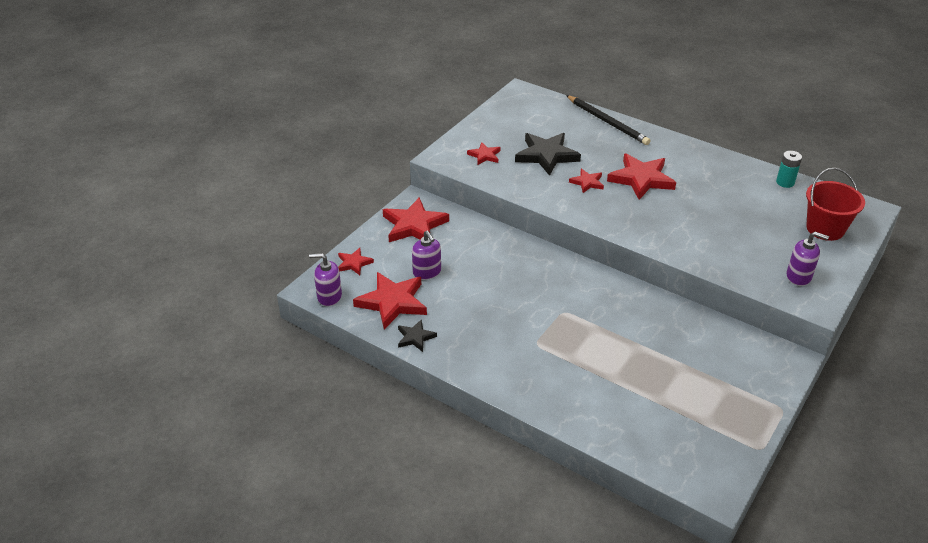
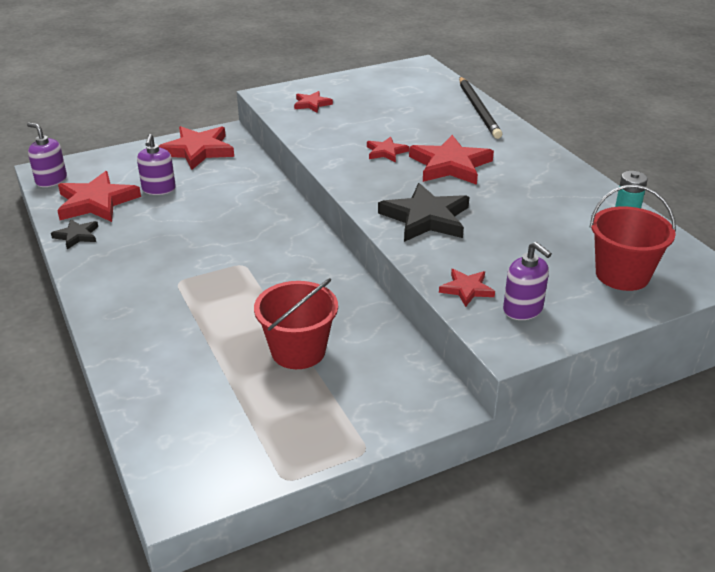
camera: 30 degrees right, 5 degrees down
(354, 263) = (106, 162): red star -> red star (466, 289)
(546, 155) = (374, 120): black star -> black star (425, 218)
(673, 361) = (298, 351): none -> red bucket

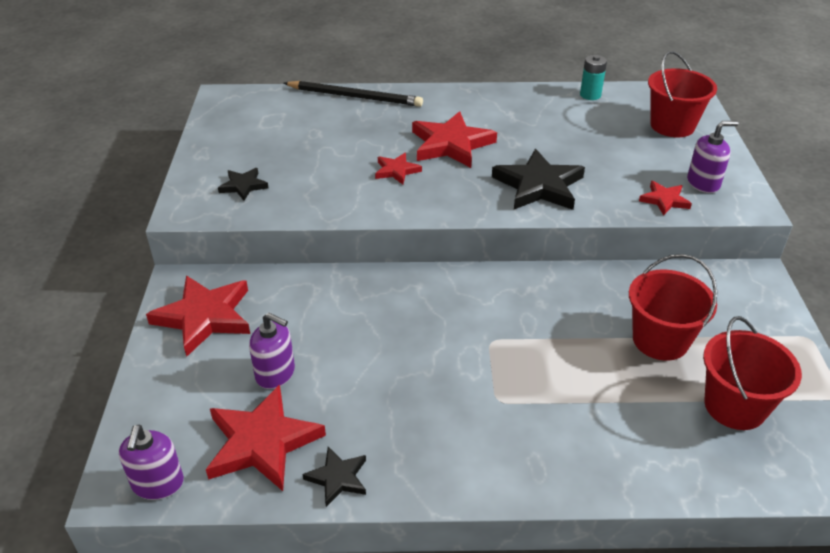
camera: 65 degrees left, 5 degrees up
(51, 180) = (158, 483): purple soap dispenser -> purple soap dispenser turned 60 degrees counterclockwise
(234, 407) = (734, 406): none -> red bucket
(312, 104) = (243, 186): red star -> black star

